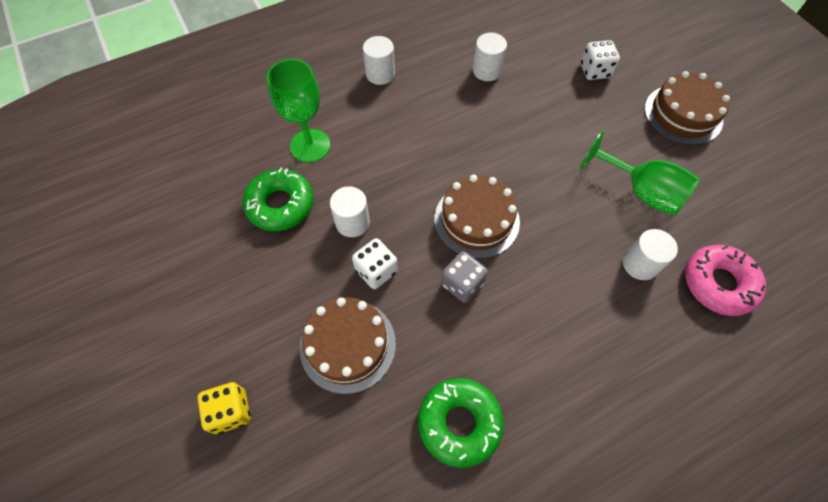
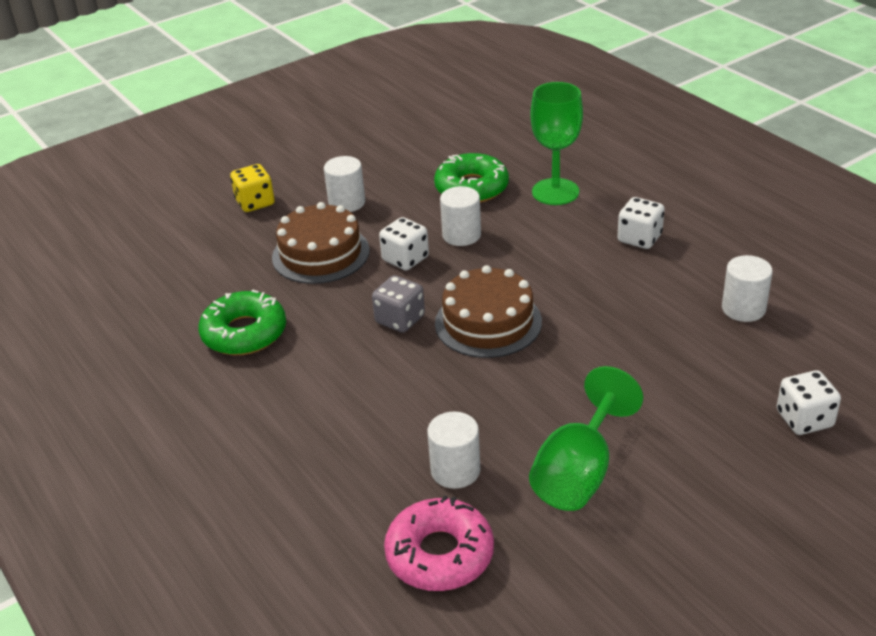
camera: 85 degrees right, 25 degrees down
(380, 74) = (689, 222): white cylinder -> white cylinder (347, 203)
(392, 106) = (639, 238): none -> white dice
(683, 114) = (758, 528): brown cake -> none

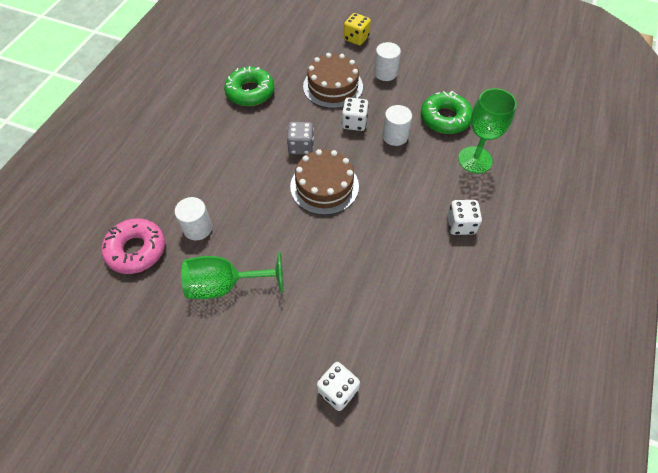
camera: 55 degrees right, 20 degrees up
(743, 309) = (428, 313): white cylinder -> none

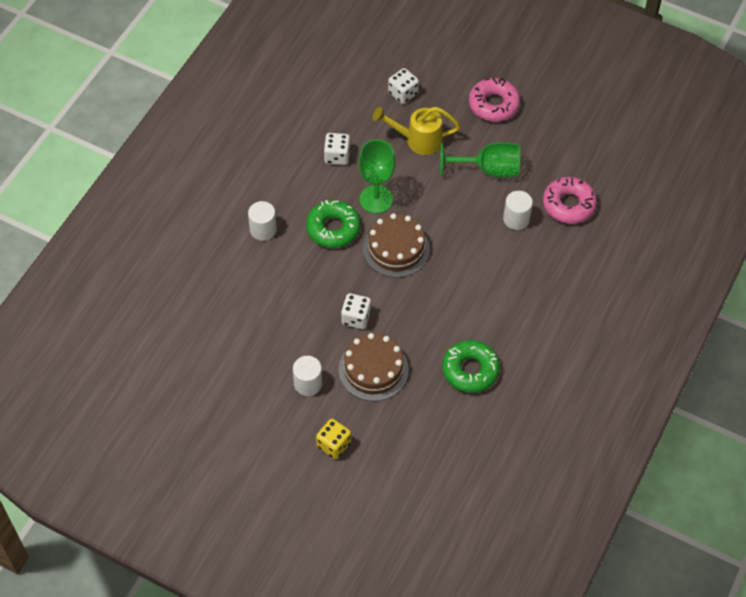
camera: 175 degrees left, 0 degrees up
(213, 384) = (493, 104): none -> pink donut
(301, 146) = (416, 294): grey dice -> none
(311, 318) = (418, 140): none -> yellow watering can
(395, 136) = (315, 297): white cylinder -> white cylinder (263, 229)
(445, 118) = (256, 314): green donut -> green donut (333, 228)
(460, 225) = (275, 201): white dice -> white dice (337, 156)
(475, 160) = (240, 263): green goblet -> green goblet (376, 199)

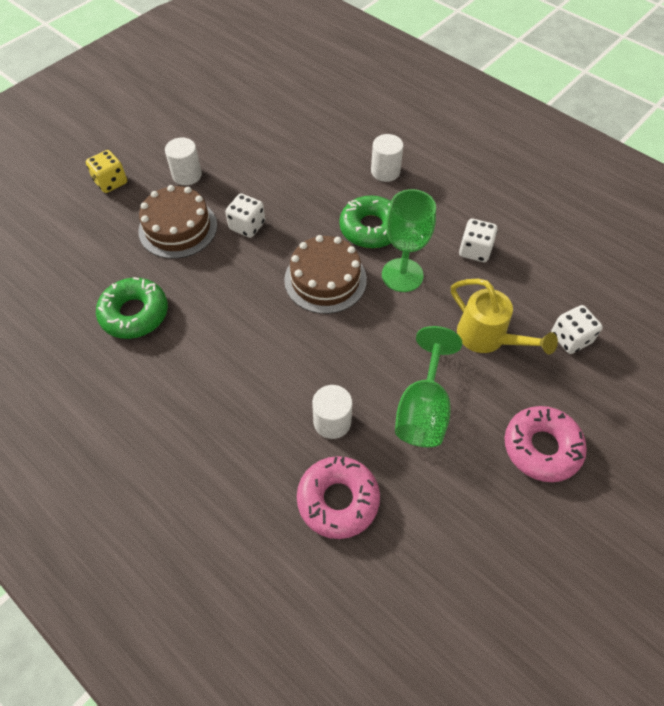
camera: 105 degrees right, 0 degrees up
(418, 140) = (487, 338): yellow watering can -> yellow watering can turned 120 degrees clockwise

